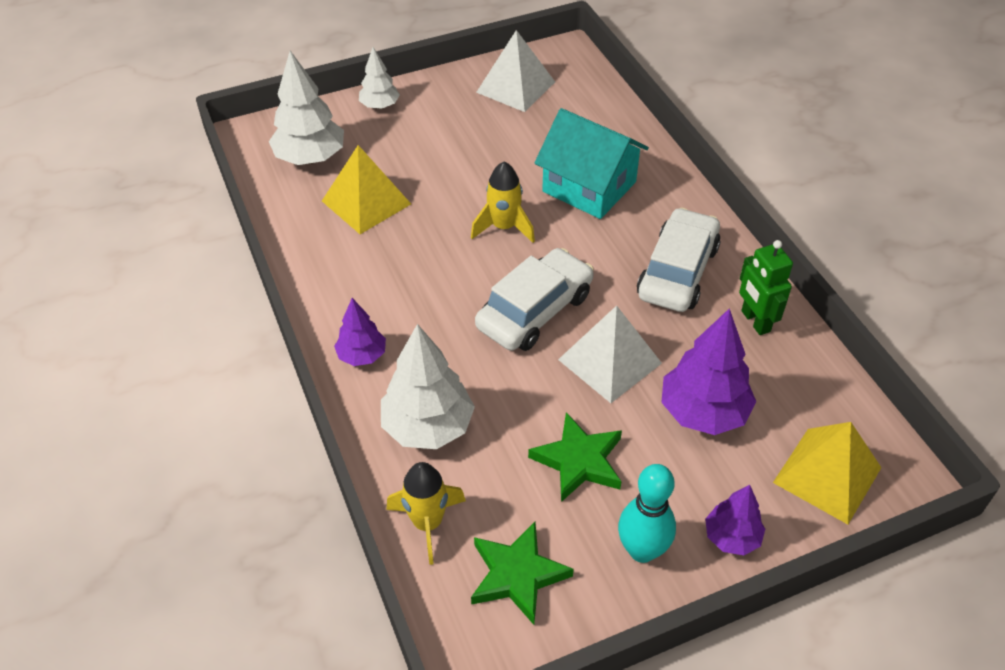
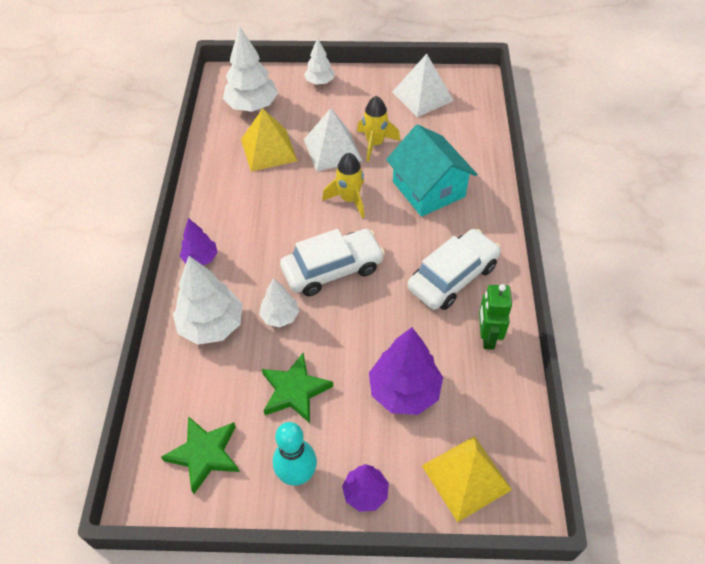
camera: 25 degrees right, 5 degrees up
(427, 523) = (170, 392): yellow rocket -> yellow rocket (375, 144)
(506, 386) = (280, 316): none -> white tree
(609, 361) = (361, 326): white pyramid -> white pyramid (332, 149)

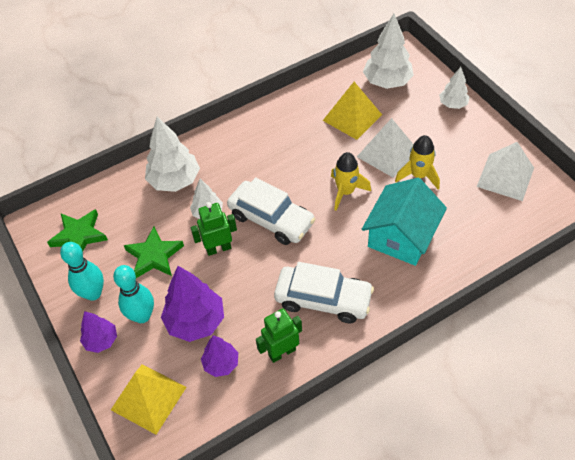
camera: 60 degrees right, 0 degrees up
(200, 258) = (223, 142): purple tree -> purple tree (221, 364)
(332, 329) = (218, 248): none -> green robot
(362, 438) = (142, 316): none -> turquoise bowling pin

